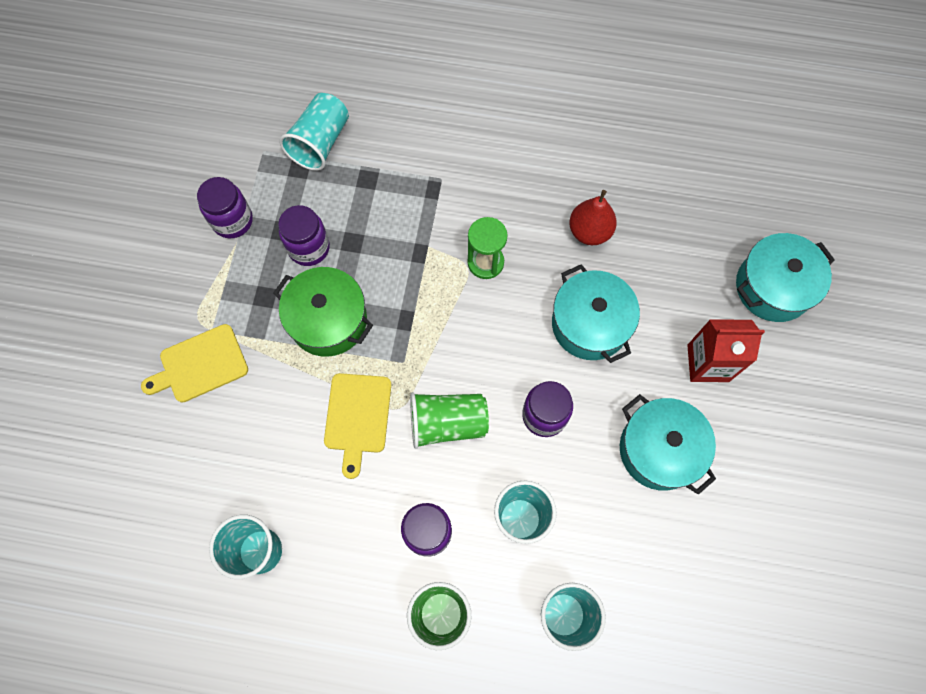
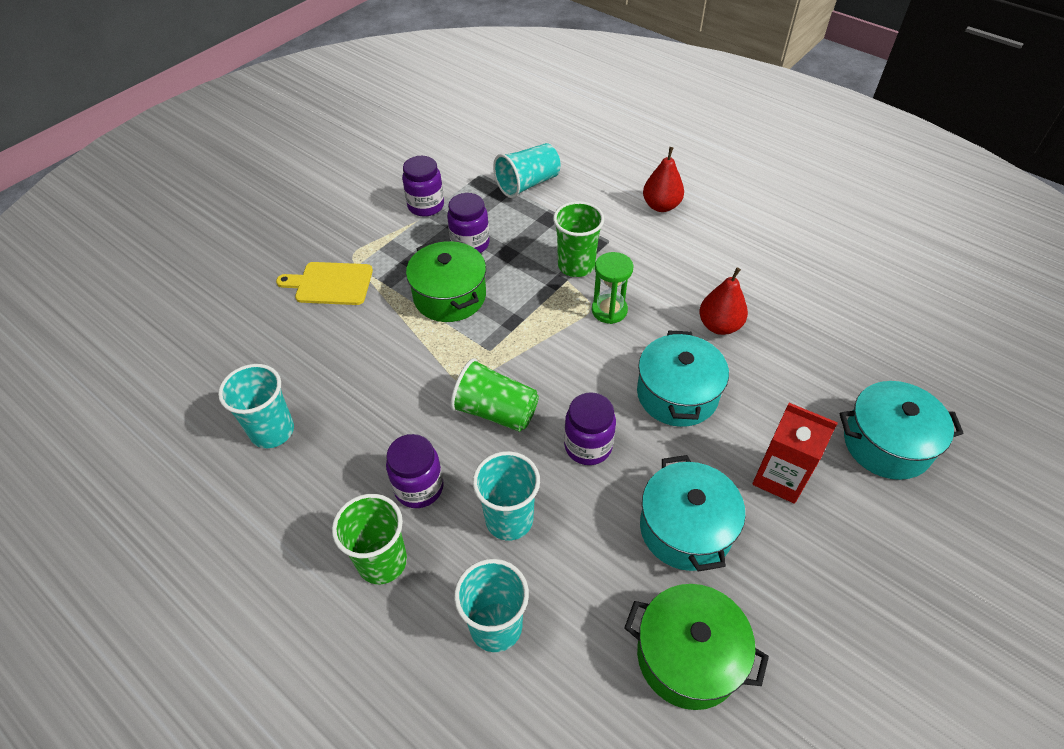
camera: 30 degrees right, 20 degrees down
(357, 417) = (423, 372): yellow cutting board -> none
(427, 224) = (576, 265): none -> green cup
(467, 111) = (661, 206): none -> red pear
(713, 555) = (688, 656): none -> green pot

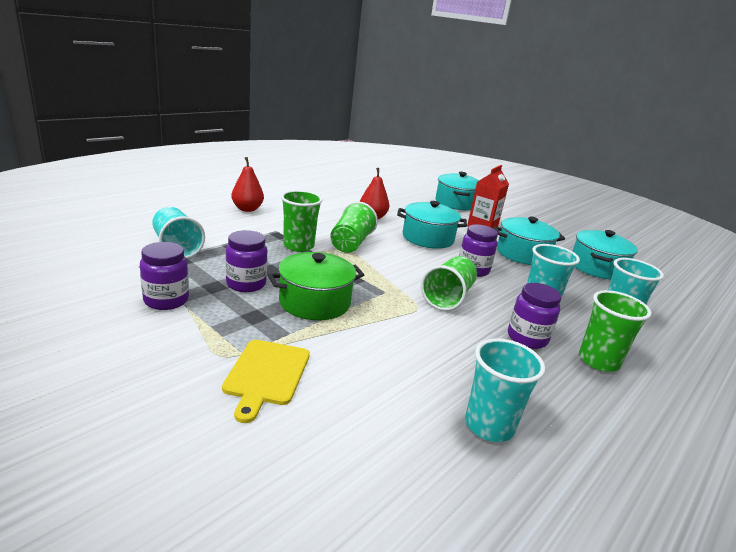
camera: 90 degrees left, 25 degrees down
(609, 310) = (351, 243): green hourglass -> green cup
(688, 656) = (597, 267): green pot -> turquoise pot

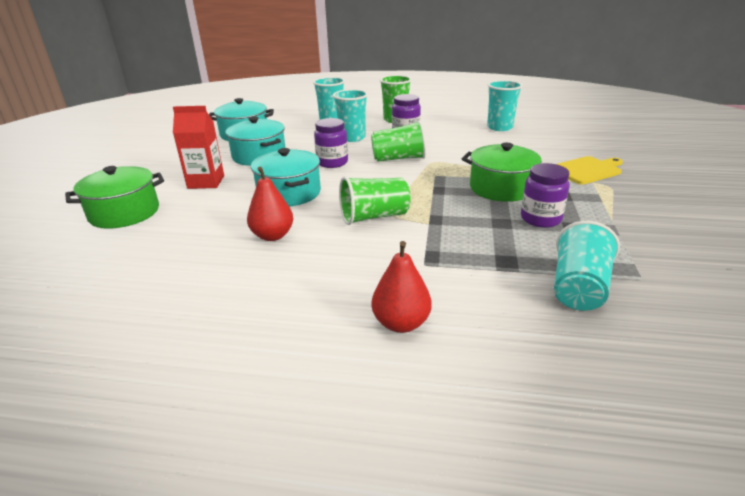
camera: 120 degrees left, 5 degrees up
(166, 300) = (628, 231): purple jar -> none
(298, 246) = (433, 235): green cup -> none
(456, 203) = (124, 213): turquoise pot -> green pot

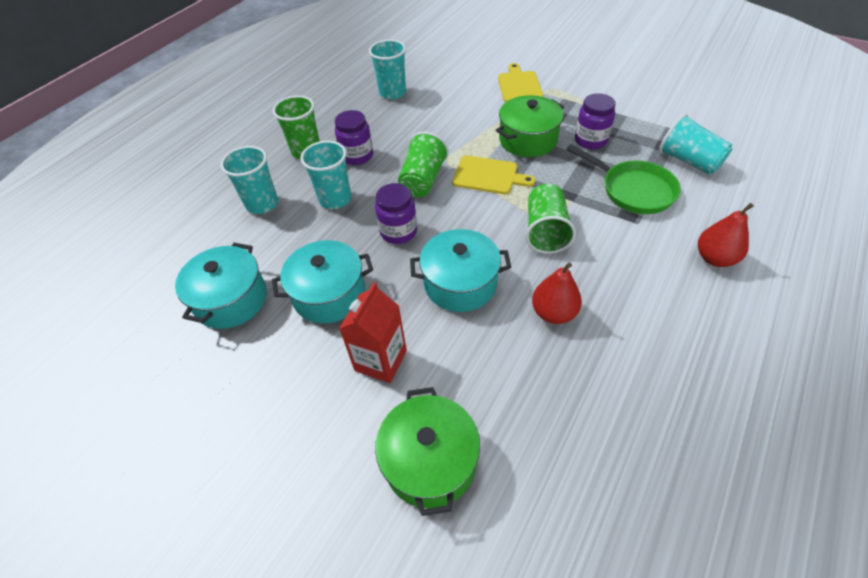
camera: 65 degrees left, 20 degrees up
(429, 181) = (488, 175): none -> yellow cutting board
(478, 255) = (633, 190): none -> green pan

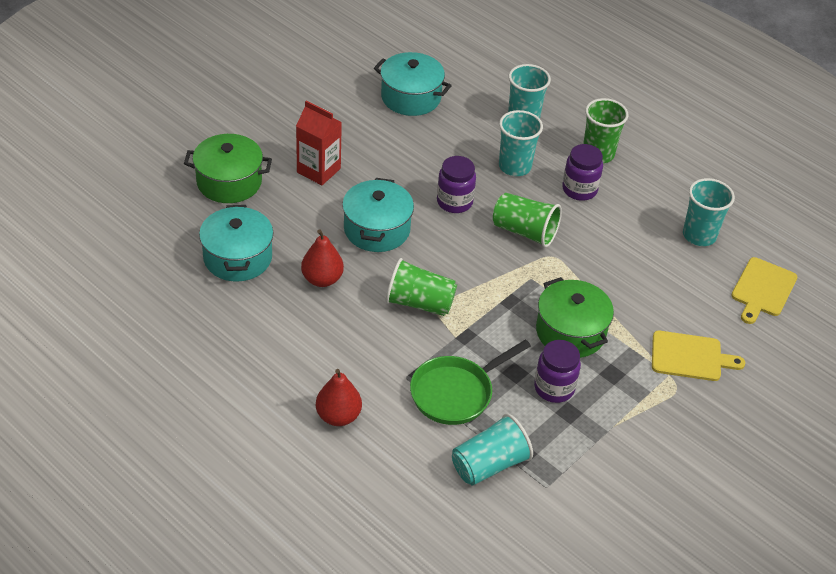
camera: 95 degrees right, 5 degrees down
(329, 294) = (395, 150): turquoise pot -> turquoise pot (237, 257)
(488, 175) = (516, 283): yellow cutting board -> yellow cutting board (763, 289)

